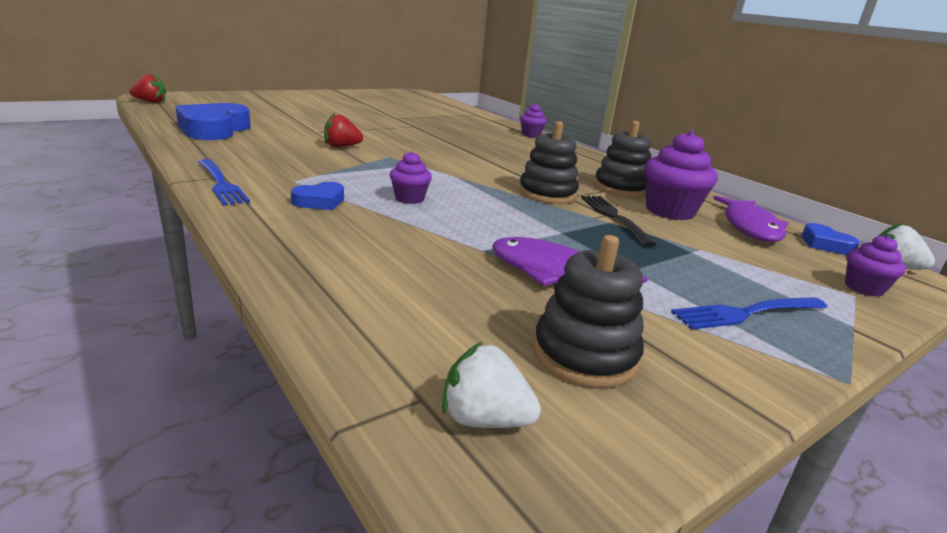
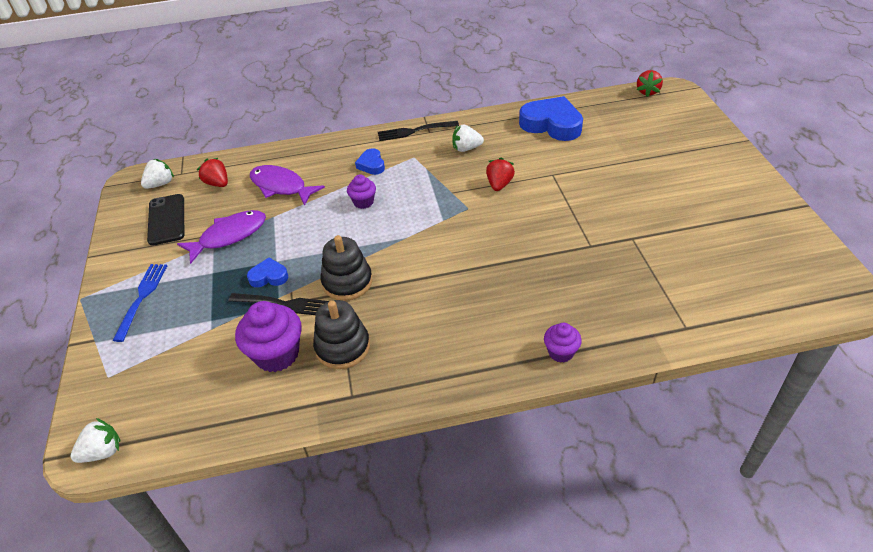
camera: 120 degrees right, 20 degrees up
(221, 183) = (414, 131): blue fork -> black fork
(269, 159) = (466, 148): none -> white strawberry
(432, 325) = (217, 183): none -> red strawberry
(585, 355) = (166, 220): black stacking toy -> black phone
(750, 227) = (218, 398): purple fish -> purple fish (281, 186)
(824, 244) = (160, 435): blue heart -> blue heart (269, 276)
(863, 288) = (107, 392): purple cupcake -> none

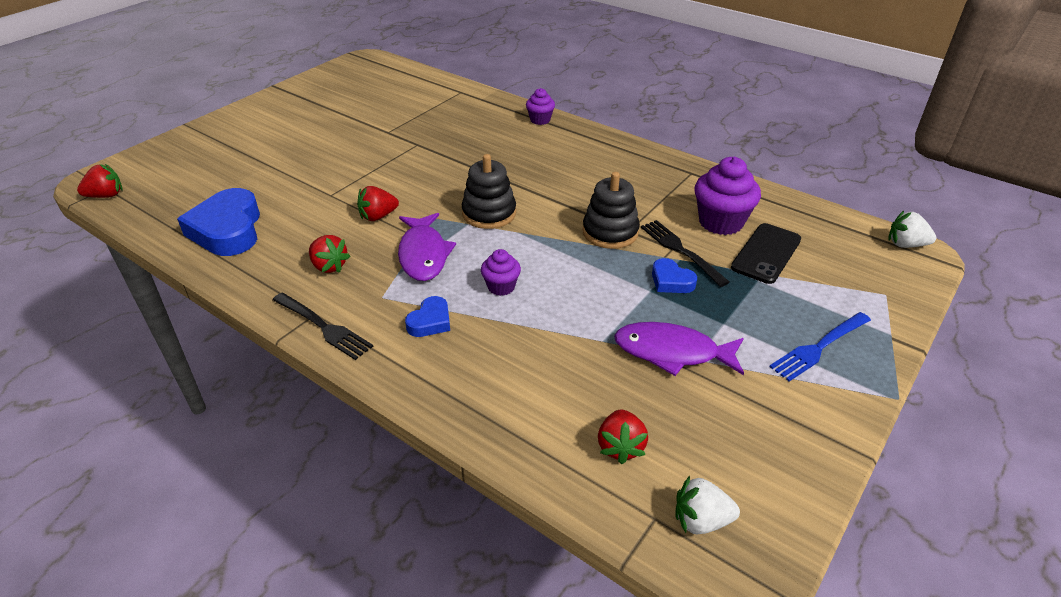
camera: 135 degrees left, 5 degrees down
(166, 220) = (732, 437): black phone -> black phone (766, 253)
(281, 186) = (552, 373): purple fish -> purple fish (423, 254)
(342, 347) = (666, 197): black stacking toy -> black stacking toy (489, 213)
(466, 148) = (329, 266): white strawberry -> red strawberry

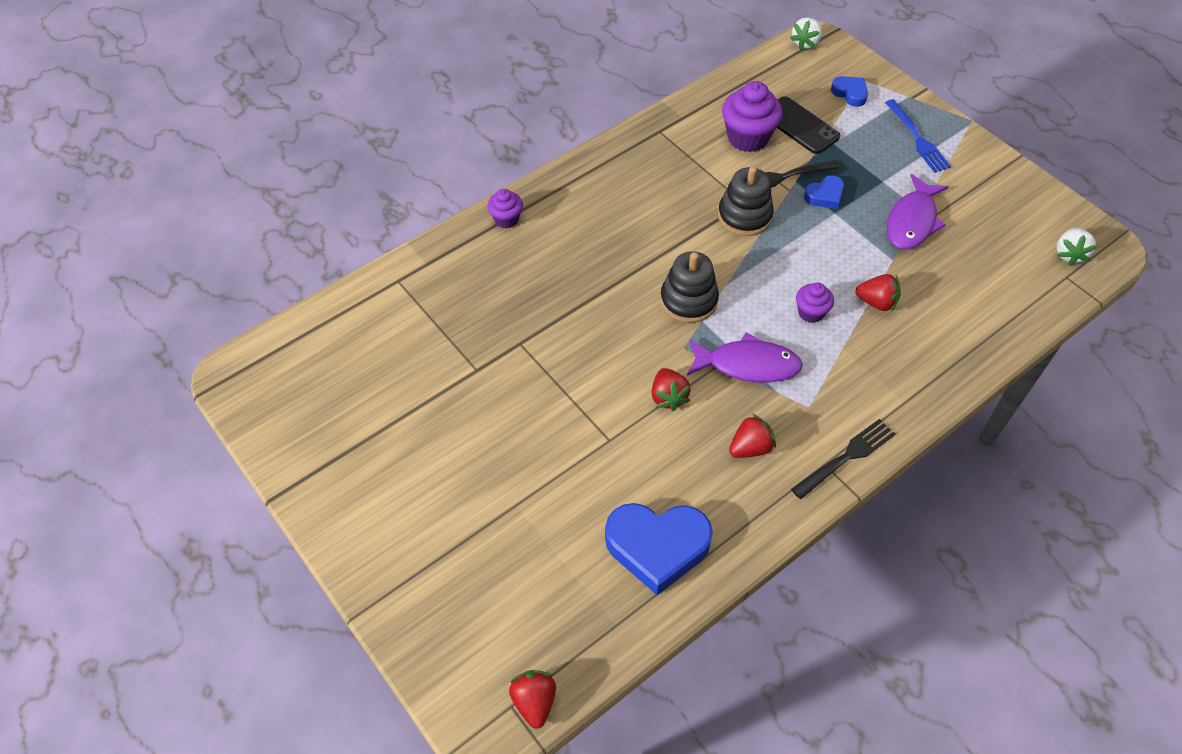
camera: 75 degrees left, 15 degrees up
(430, 321) = (851, 372): blue heart -> blue heart (850, 93)
(620, 446) = (1005, 278): red strawberry -> red strawberry (876, 302)

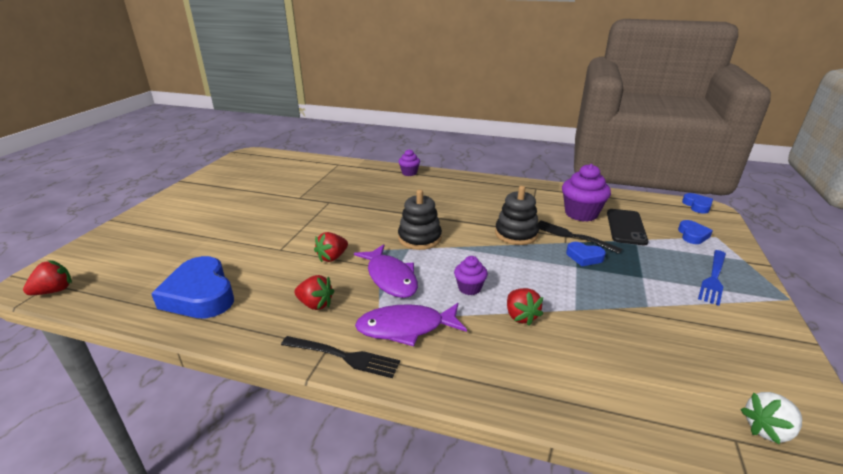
camera: 55 degrees right, 25 degrees down
(805, 43) = (697, 206): white strawberry -> blue heart
(912, 221) = (629, 305): purple fish -> purple fish (406, 328)

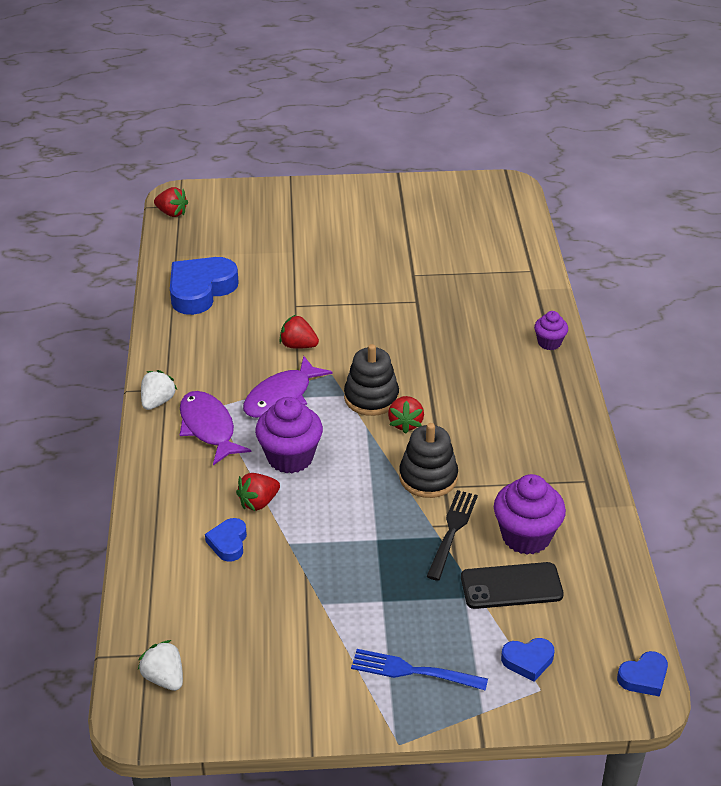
camera: 70 degrees right, 10 degrees up
(315, 304) = (217, 362): red strawberry -> red strawberry (405, 423)
(343, 357) = (158, 401): black fork -> white strawberry
(469, 288) = (290, 457): purple cupcake -> purple cupcake, size x1.79
(584, 257) = (403, 545): blue heart -> blue heart (228, 543)

